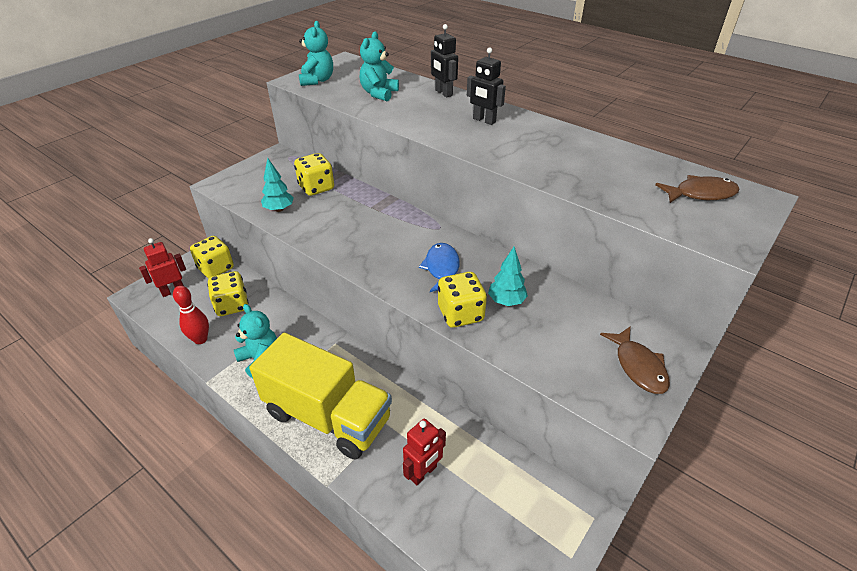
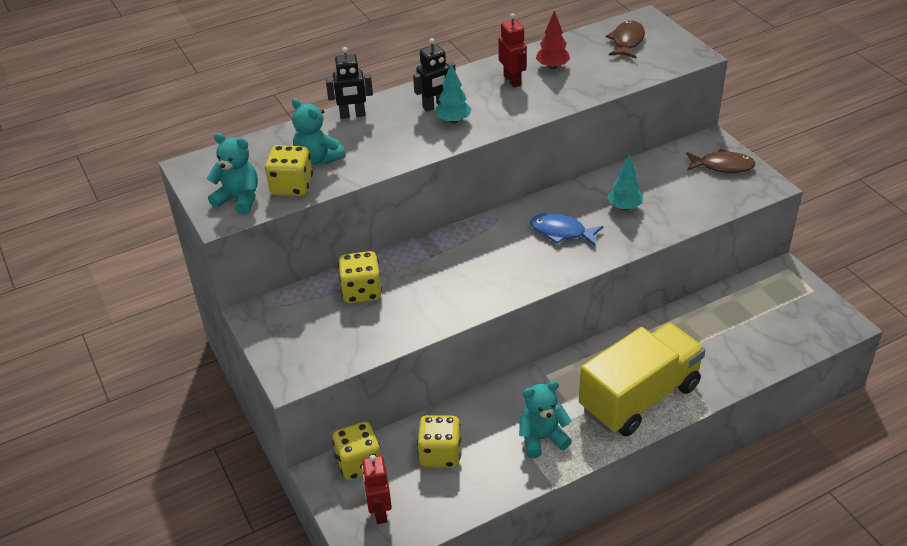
camera: 65 degrees left, 0 degrees up
(200, 339) = (485, 488): red bowling pin -> none
(279, 209) = (388, 329): turquoise tree -> turquoise tree (453, 121)
(423, 473) = (721, 348): red robot -> red robot (512, 80)
(460, 314) = (627, 237): yellow dice -> yellow dice (292, 186)
(602, 160) = (552, 67): none -> red tree

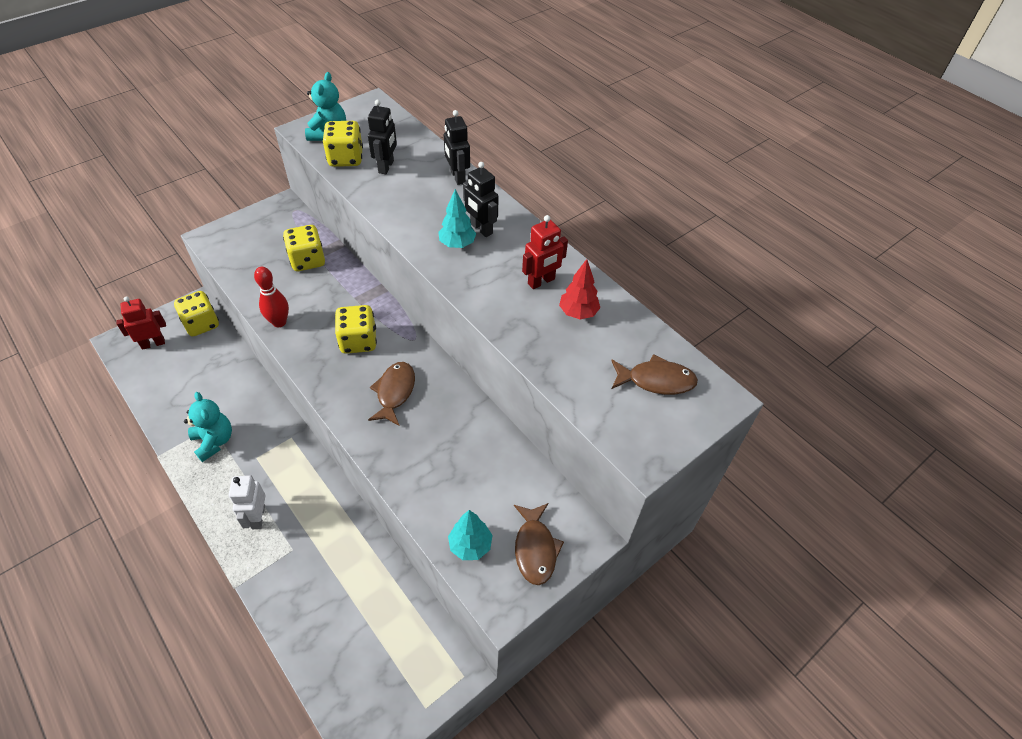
camera: 75 degrees right, 10 degrees up
(318, 159) = (386, 167): turquoise teddy bear -> black robot
(440, 454) = (205, 372): yellow dice -> yellow dice (358, 341)
(453, 311) = (279, 322): none -> red bowling pin
(561, 232) = (394, 392): blue fish -> brown fish
(624, 207) = (441, 446): turquoise tree -> turquoise tree (470, 545)
(639, 397) = (258, 517): yellow truck -> white robot

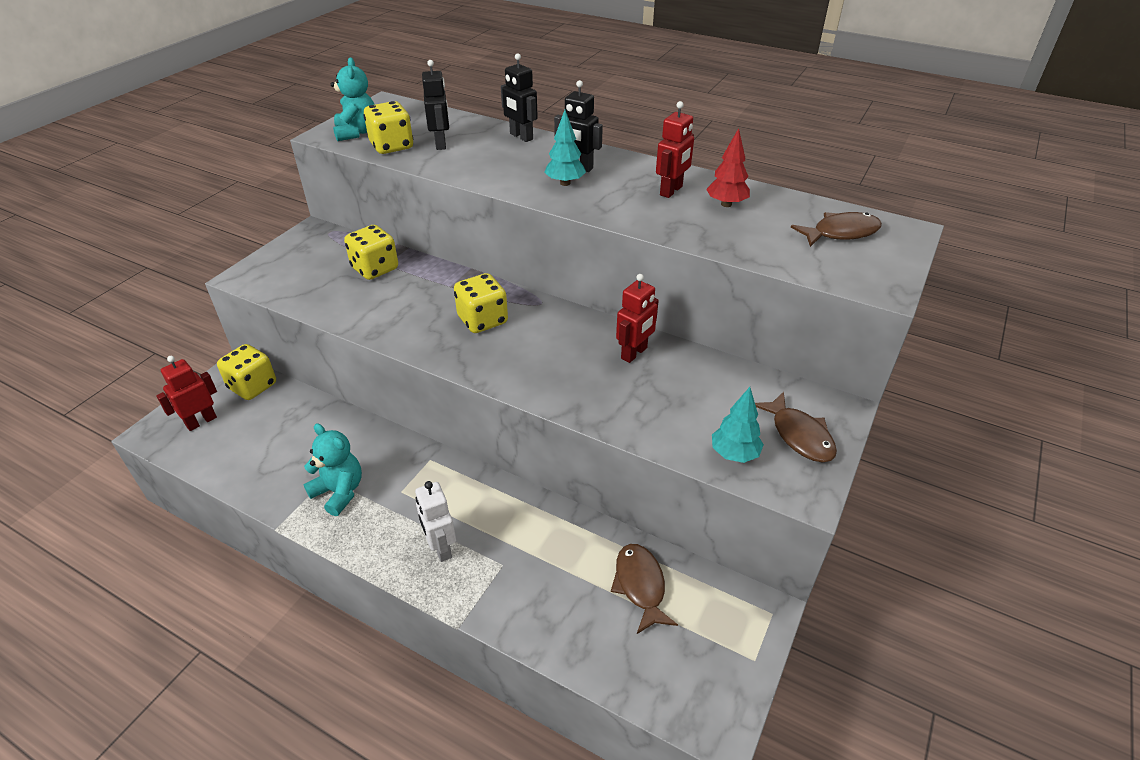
camera: 20 degrees left, 10 degrees down
(279, 322) = (381, 327): red bowling pin -> none
(394, 392) = (554, 351): brown fish -> brown fish (640, 585)
(456, 417) = (634, 353): none -> red robot

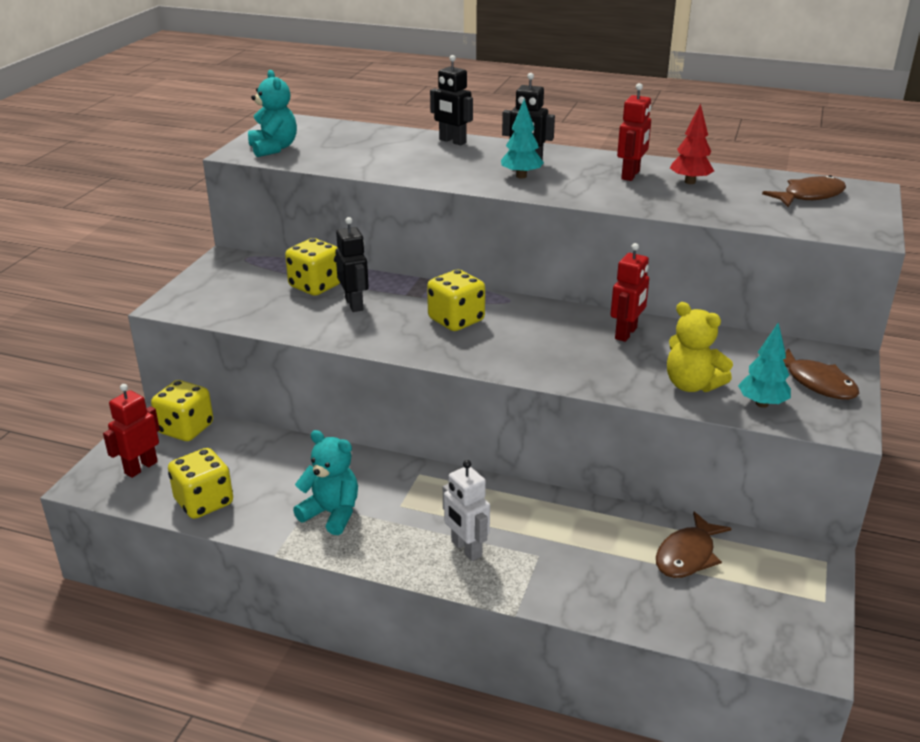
camera: 10 degrees left, 10 degrees down
(392, 146) = (320, 158): yellow dice -> yellow dice (204, 502)
(441, 144) = (371, 152): black robot -> black robot (354, 304)
(640, 585) = (687, 555): brown fish -> brown fish turned 120 degrees counterclockwise
(673, 422) = (691, 385): none -> yellow teddy bear

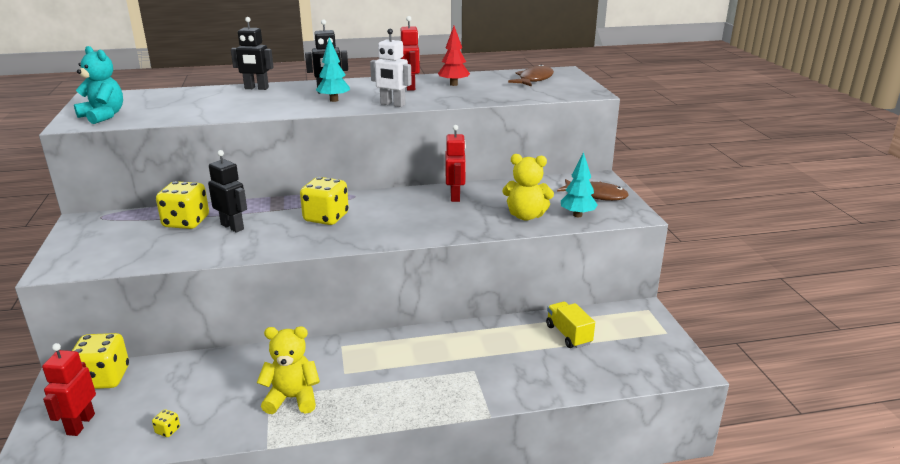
camera: 30 degrees left, 5 degrees down
(204, 502) = (168, 430): yellow dice -> yellow dice, size x0.41
(331, 513) = (292, 398): turquoise teddy bear -> yellow teddy bear
(466, 549) = (419, 385): white robot -> white robot (392, 104)
(687, 555) = (568, 335): brown fish -> yellow truck

